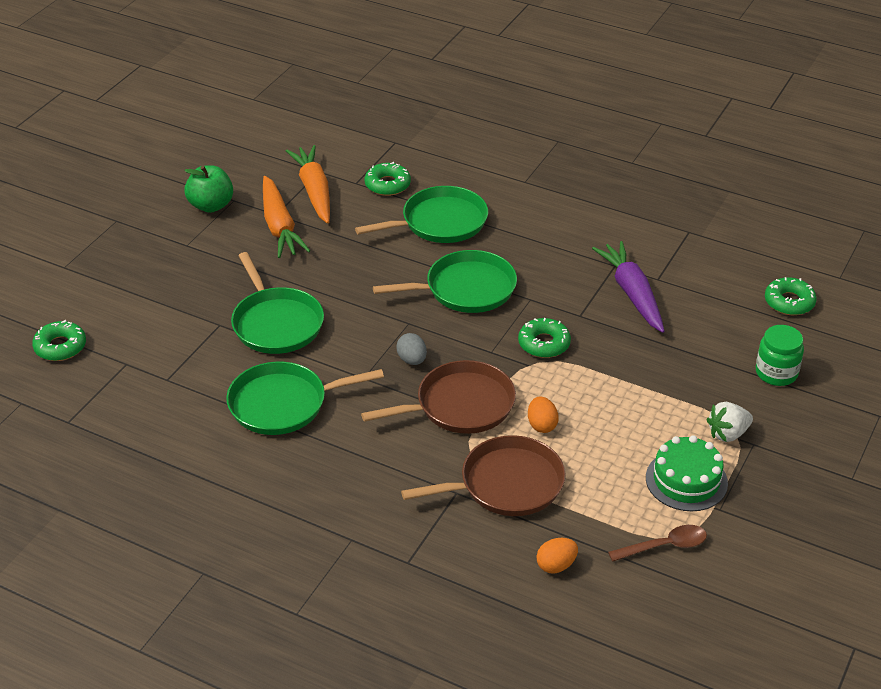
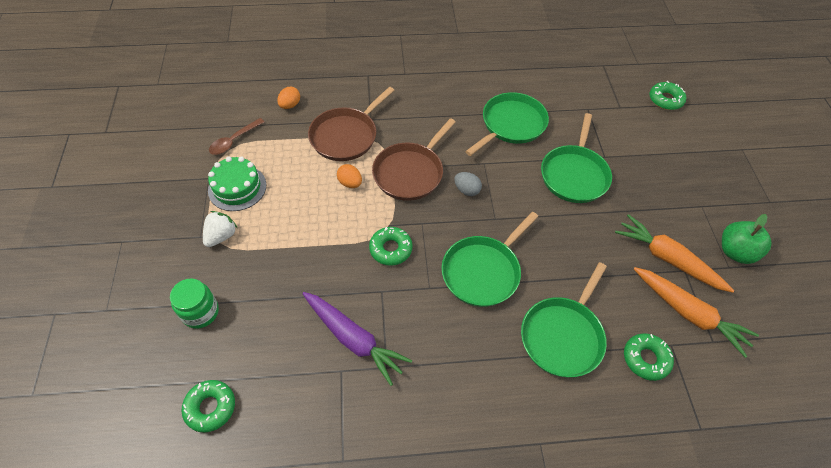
camera: 145 degrees right, 15 degrees up
(276, 323) = (574, 174): green pan -> green pan turned 105 degrees counterclockwise

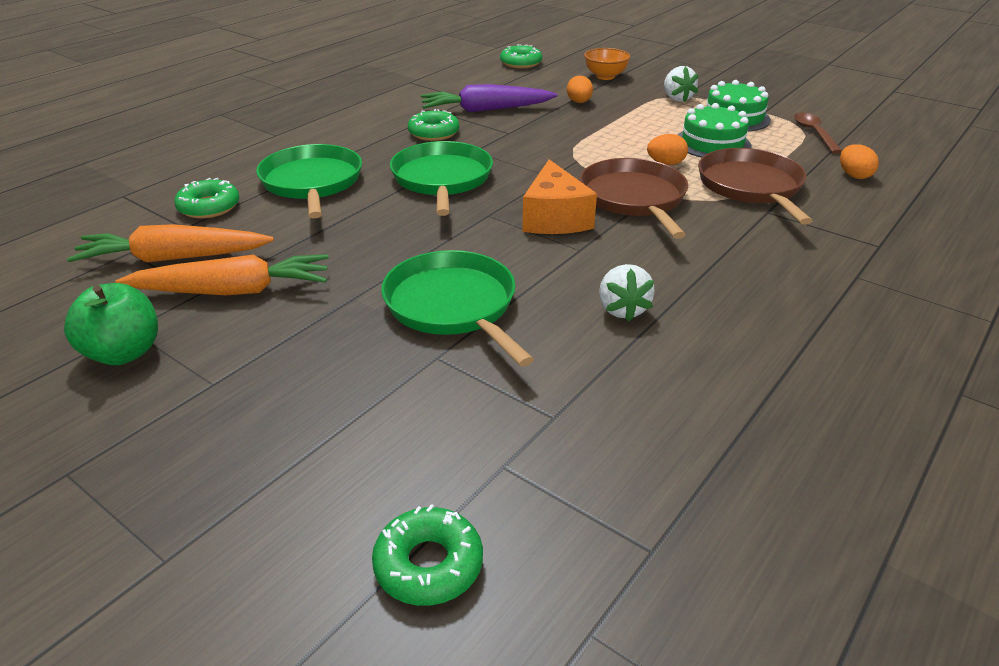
camera: 135 degrees right, 20 degrees down
(200, 312) = (605, 76): green jar -> orange bowl
(282, 290) = (579, 102): none -> orange egg
(296, 177) = (712, 143): none -> green cake
(390, 249) = (546, 151): green donut -> green donut (433, 133)
(466, 190) = (554, 218): grey egg -> orange cheese
(511, 125) = (622, 309): green pan -> white strawberry

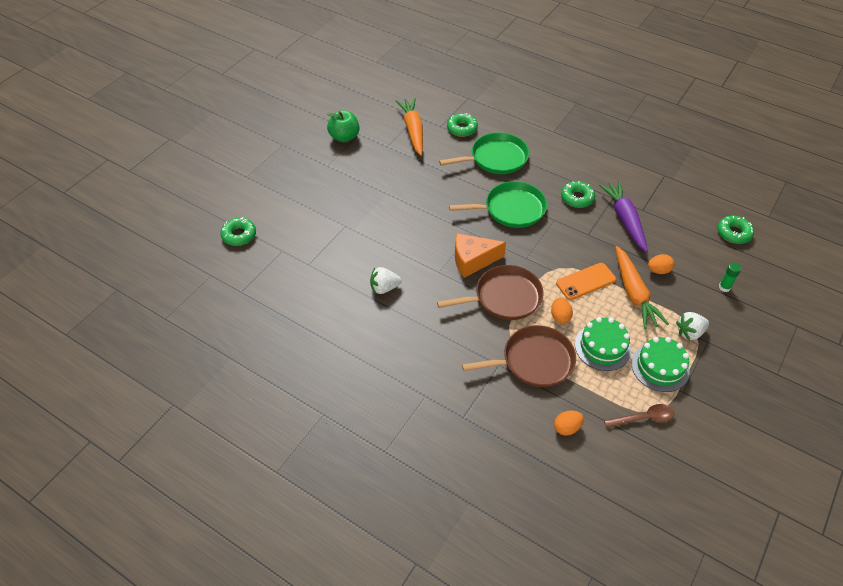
camera: 85 degrees right, 15 degrees up
(233, 291) = (389, 155): orange carrot -> orange carrot (634, 293)
(453, 306) = (382, 227): green pan -> none
(599, 142) = (585, 281): none -> orange phone
(605, 76) = (724, 287): orange bowl -> green glue stick

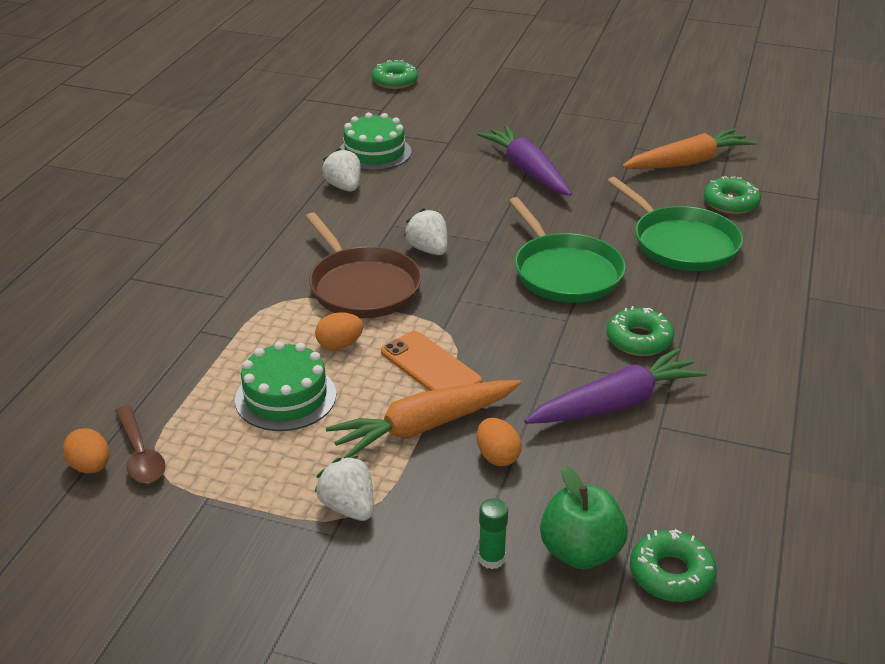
camera: 75 degrees right, 15 degrees down
(344, 137) = (627, 114): green apple -> green apple (580, 552)
(396, 198) = (527, 170): none -> purple carrot
(473, 260) = (428, 249): orange cheese -> white strawberry
(534, 361) = (240, 328): brown pan -> none
(567, 428) = (116, 371): orange egg -> orange egg (90, 467)
(660, 367) = (255, 469): green cake -> green cake (374, 152)

